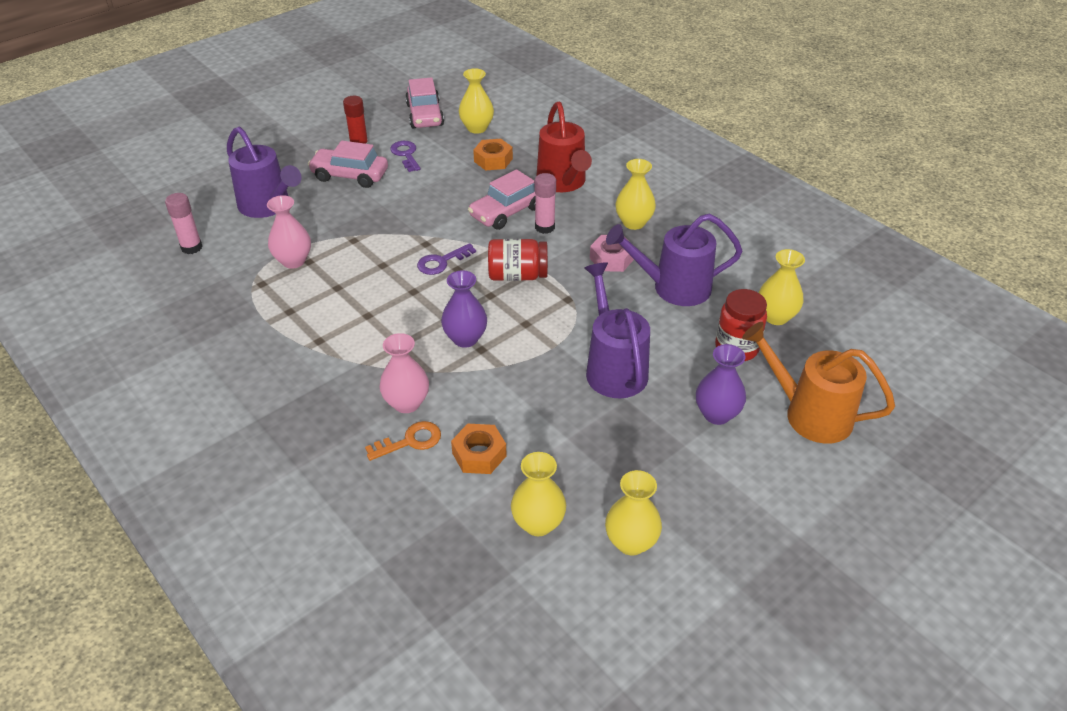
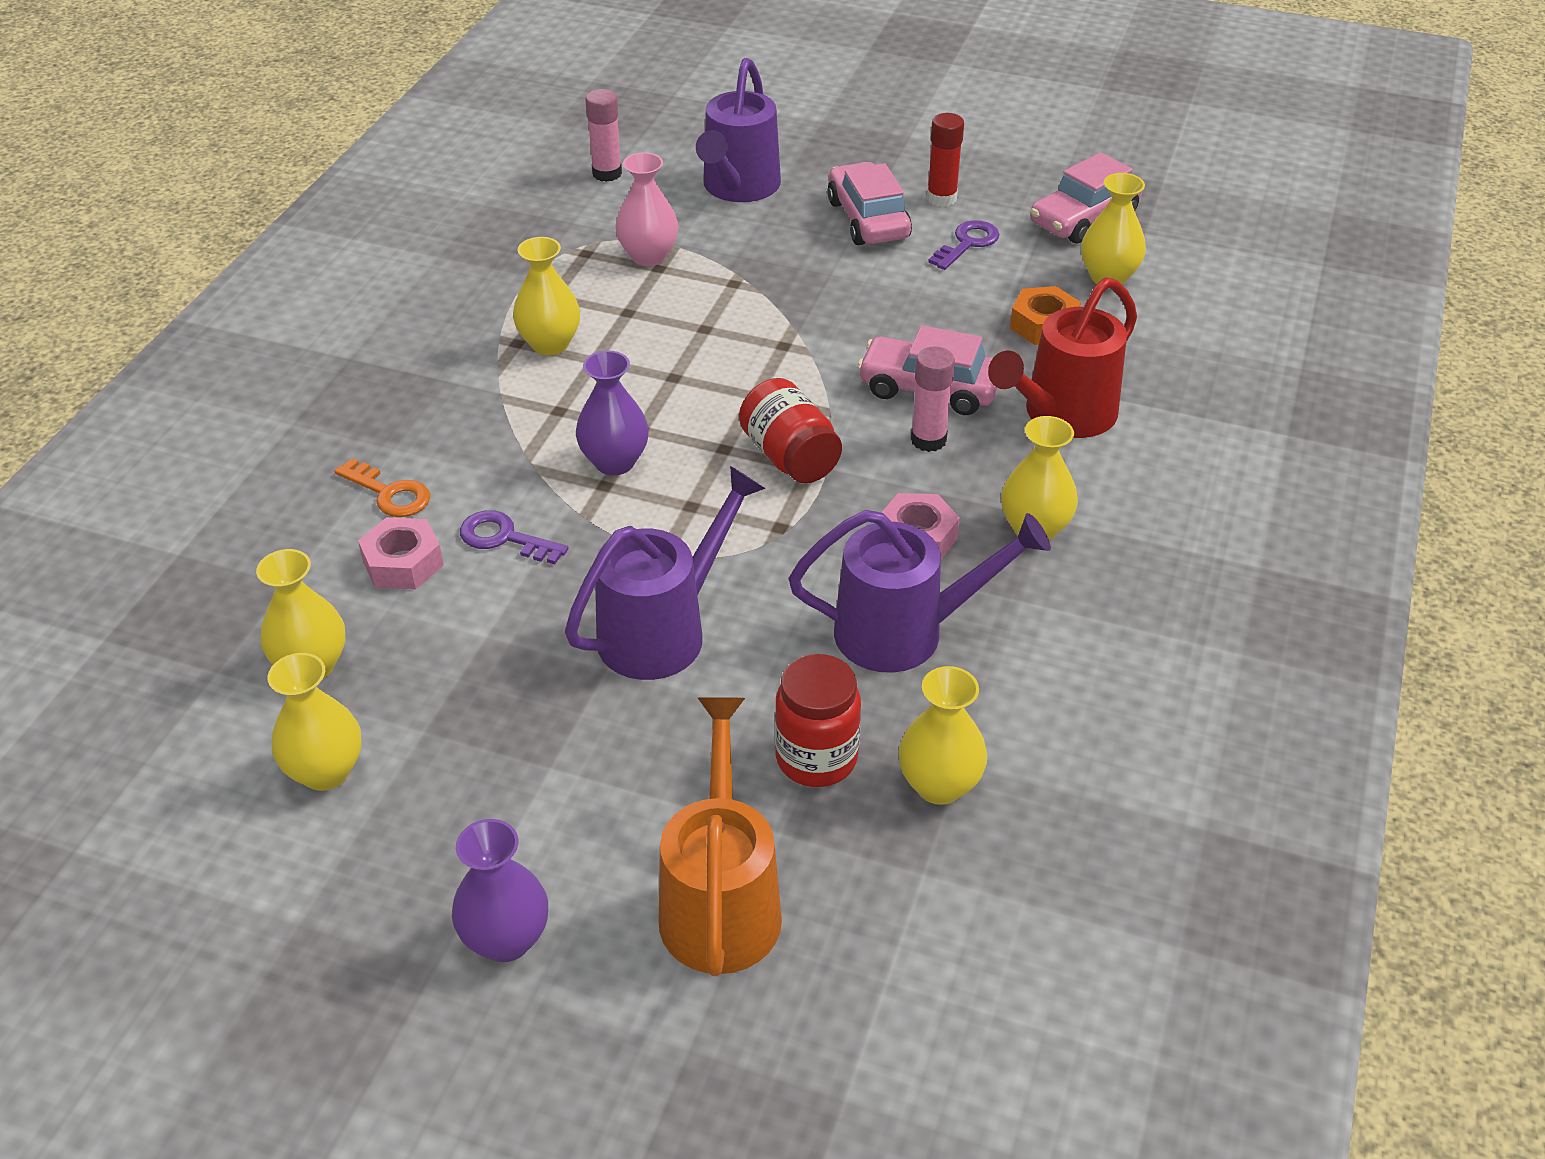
camera: 60 degrees right, 0 degrees up
(335, 327) = (550, 344): none -> yellow vase
(406, 403) = (455, 462): pink vase -> none
(442, 262) = (756, 376): purple key -> purple key (504, 538)
(479, 454) = (403, 563): orange nut -> pink nut
(672, 288) = (906, 632): purple watering can -> purple watering can turned 120 degrees clockwise
(716, 414) = (641, 783): purple vase -> purple vase (506, 939)

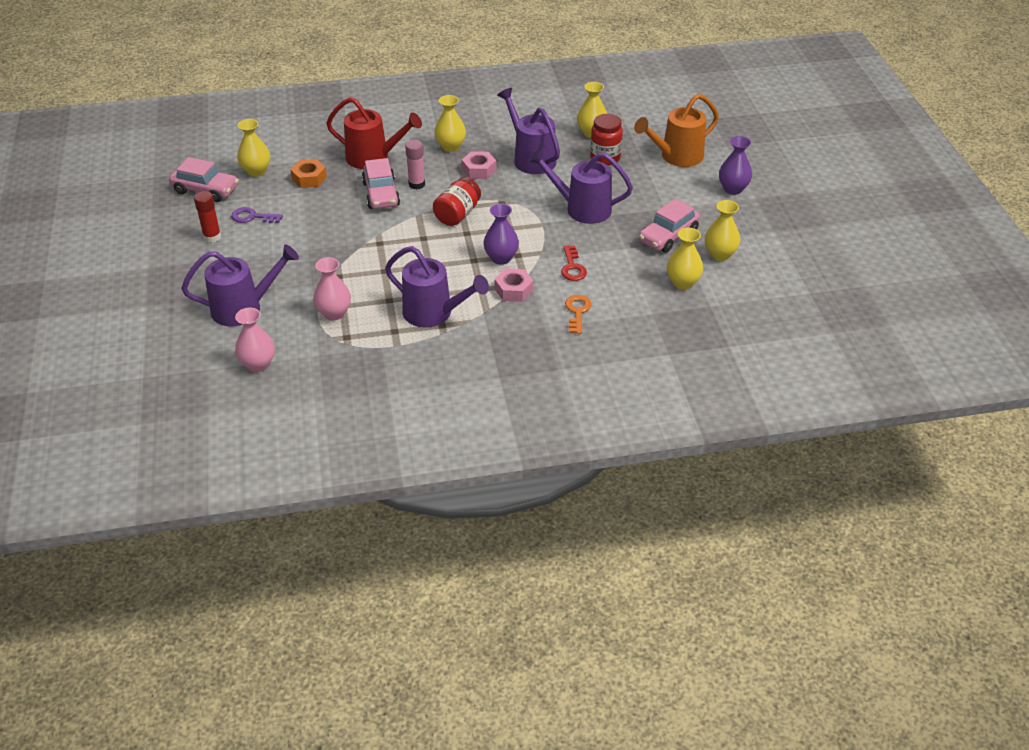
camera: 120 degrees left, 0 degrees up
(403, 563) = (611, 287): pink nut -> pink nut (513, 290)
(504, 538) = (572, 267): purple key -> red key
(550, 344) = (434, 313): yellow vase -> purple watering can
(607, 173) = (258, 364): pink glue stick -> pink vase
(868, 219) = (249, 253): pink car -> pink car (668, 236)

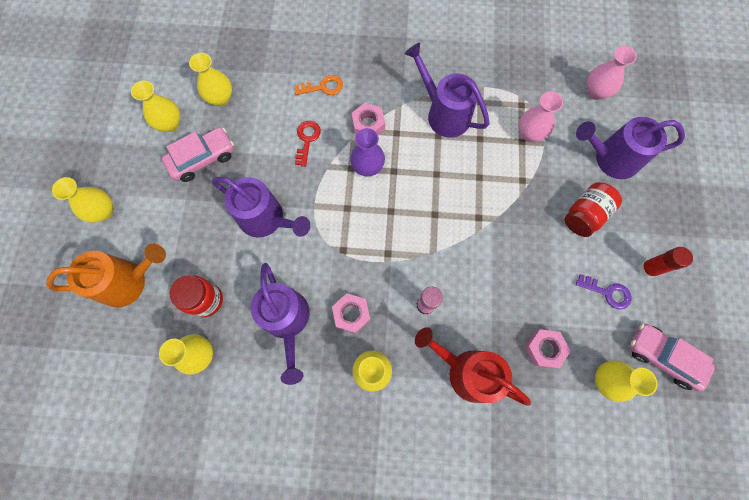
camera: 165 degrees left, 30 degrees up
(309, 178) = (544, 349): orange nut -> pink nut
(381, 194) = (466, 297): pink car -> none
(457, 214) = (393, 242): red jar -> red jar (584, 215)
(577, 312) = (323, 87): orange key -> orange key turned 120 degrees counterclockwise
(733, 189) = (103, 211): purple vase -> yellow vase

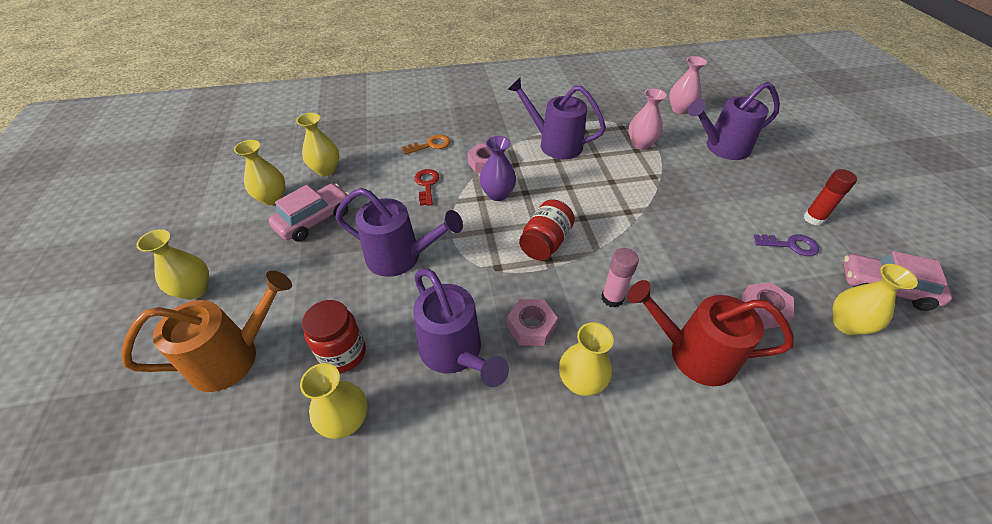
camera: 15 degrees left, 25 degrees down
(584, 215) = (726, 190): red jar -> red jar (545, 243)

